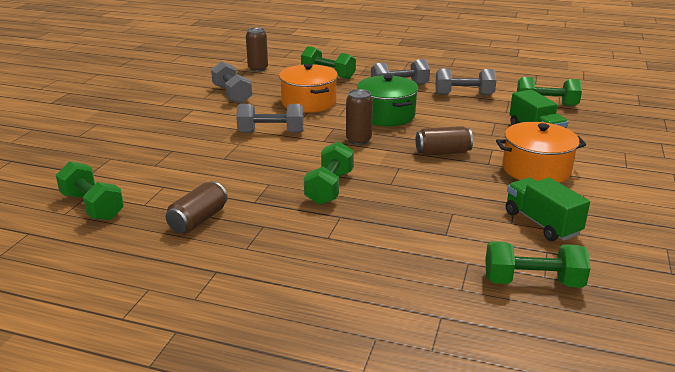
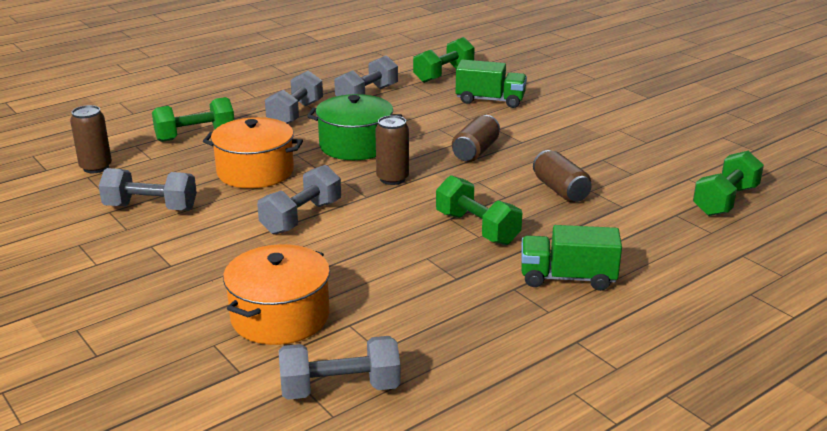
camera: 55 degrees left, 0 degrees up
(92, 206) = (340, 389): green dumbbell -> grey dumbbell
(198, 220) = (460, 323): brown can -> brown can (560, 190)
(536, 169) = (557, 128): orange pot -> orange pot (280, 316)
(542, 223) = (646, 163): green truck -> green truck (567, 278)

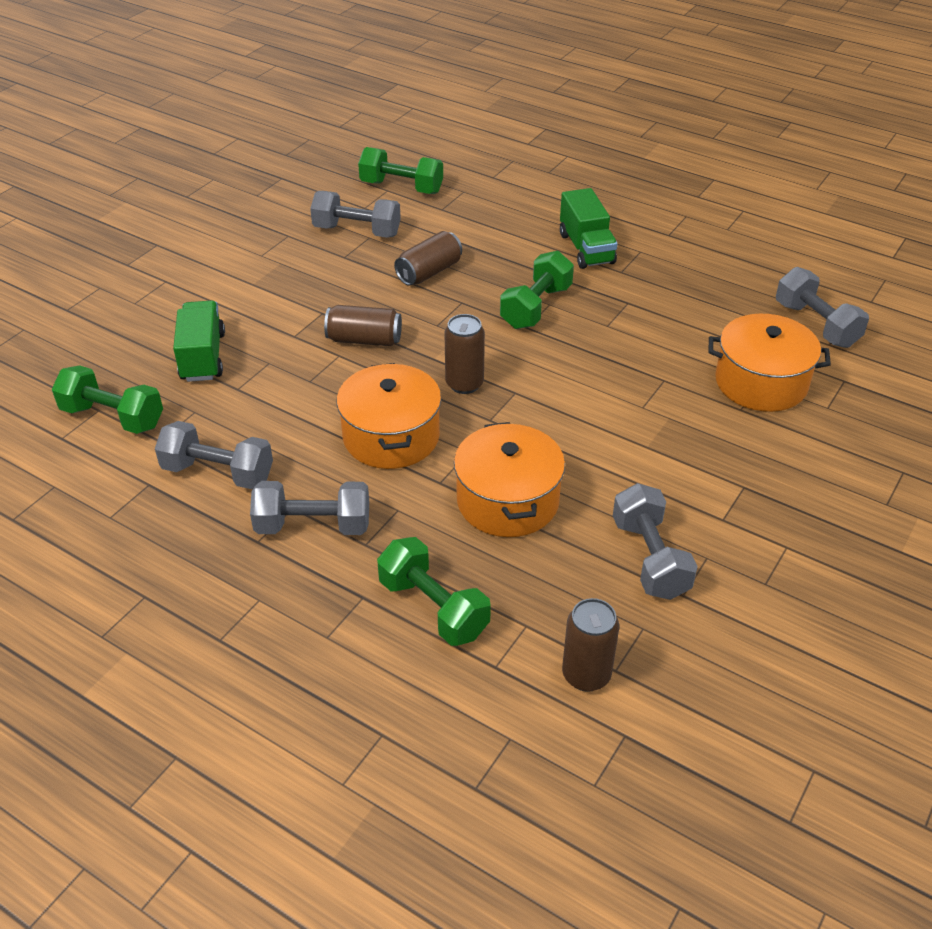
camera: 110 degrees left, 15 degrees up
(301, 217) = (590, 425): grey dumbbell -> grey dumbbell (357, 231)
(355, 145) = (391, 436): green pot -> orange pot

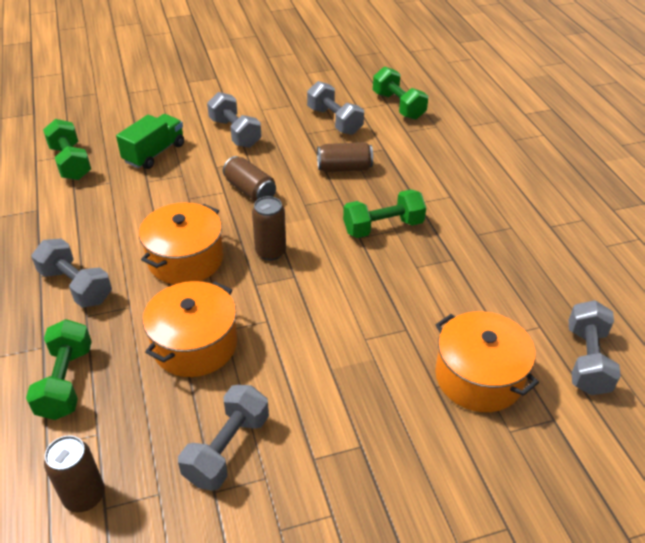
camera: 40 degrees right, 0 degrees up
(218, 473) = (74, 224): grey dumbbell -> grey dumbbell (235, 133)
(586, 248) = (472, 205): green truck -> none

